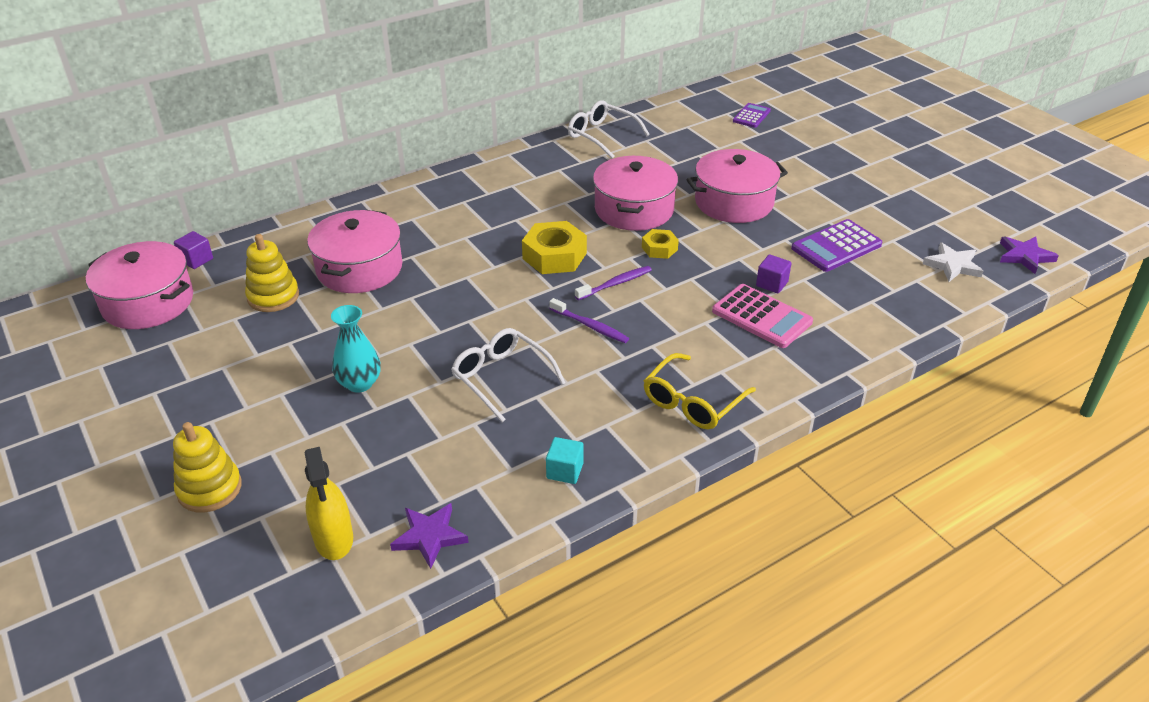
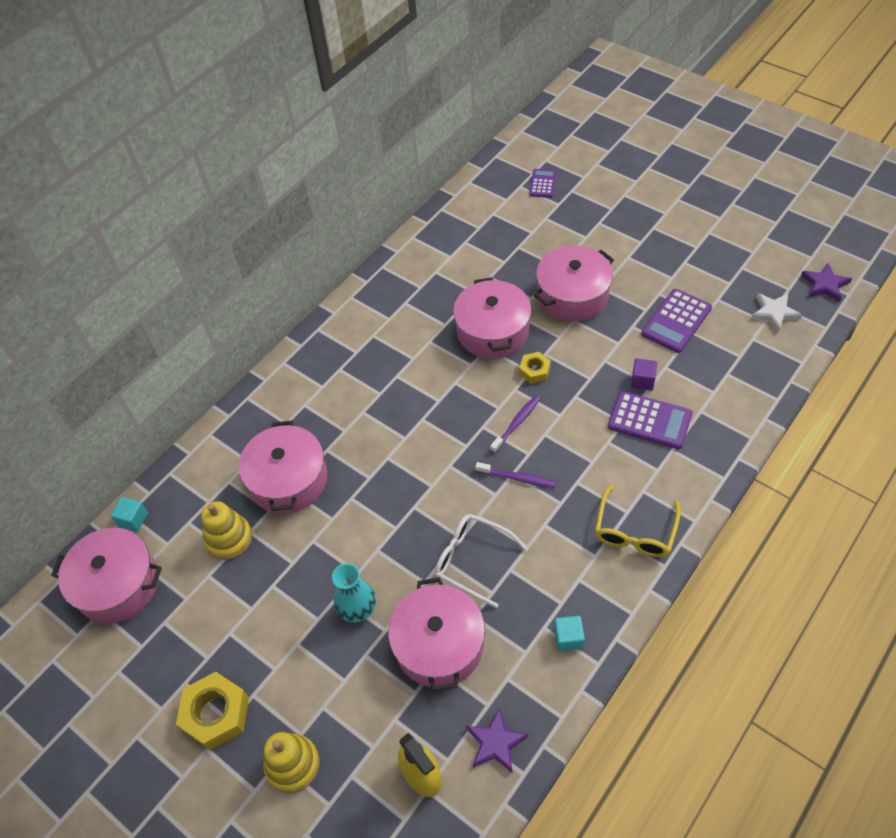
camera: 15 degrees left, 15 degrees up
(196, 260) = (133, 519): purple cube -> turquoise cube
(423, 436) = (439, 644): none -> pink pot
(554, 256) = (450, 408): yellow nut -> yellow nut (216, 714)
(602, 136) = (423, 248): white glasses -> none
(761, 317) = (649, 420): pink calculator -> purple calculator

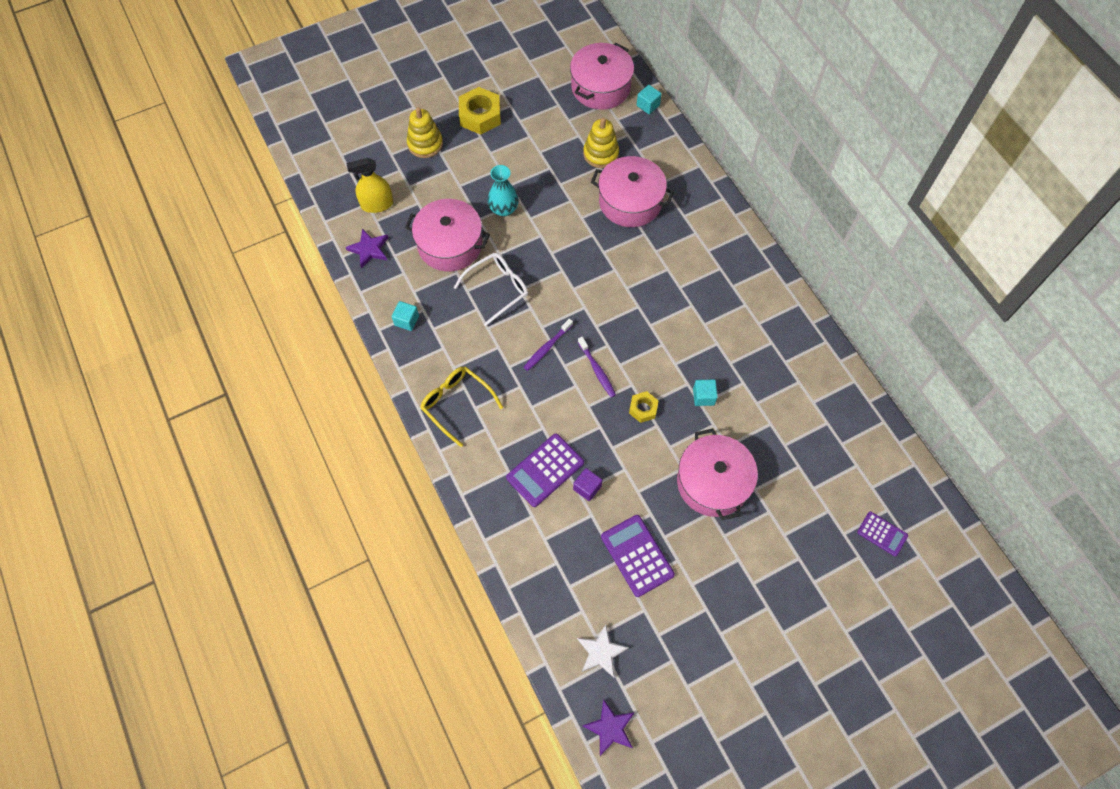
camera: 110 degrees right, 10 degrees up
(493, 331) = (703, 396): pink pot -> turquoise cube

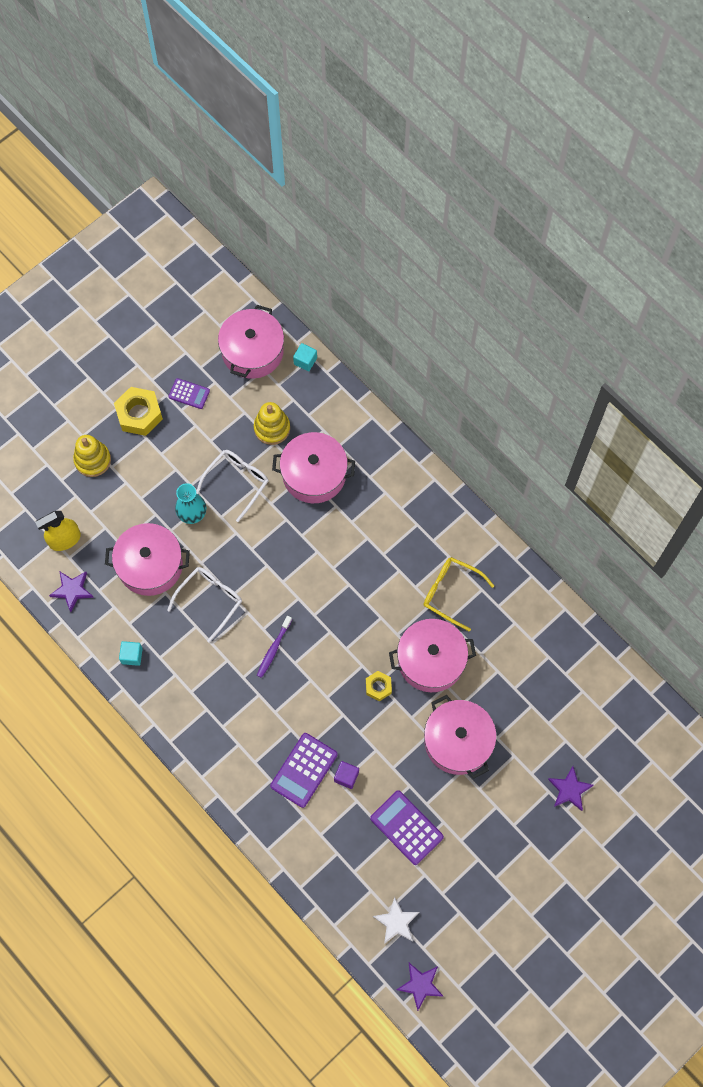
camera: 15 degrees left, 5 degrees up
(457, 404) = (204, 727): yellow glasses -> yellow glasses (451, 593)
(554, 192) = (237, 482): none -> white glasses
(597, 370) = (326, 659): purple toothbrush -> none
(703, 396) = (431, 660): turquoise cube -> pink pot
(822, 562) = (569, 789): none -> purple star
(882, 534) = (616, 749): purple calculator -> purple calculator (189, 394)

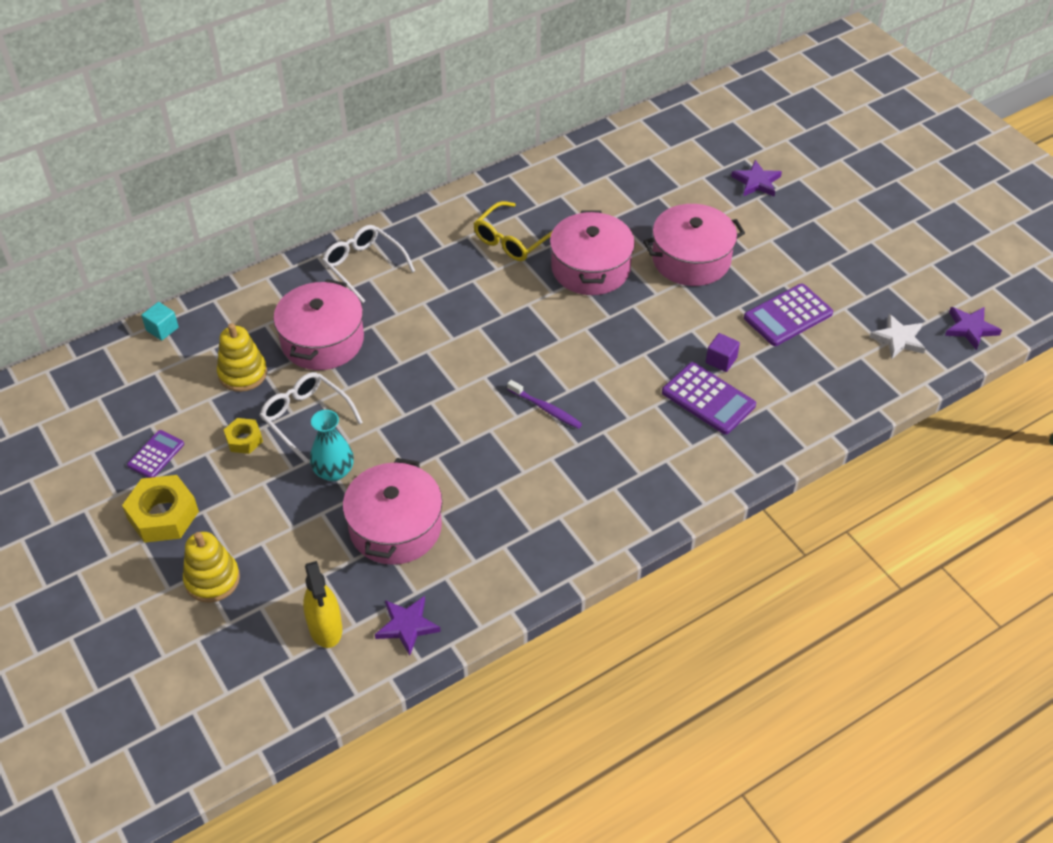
camera: 80 degrees left, 20 degrees down
(132, 656) = (522, 563): turquoise cube -> none
(210, 600) = (464, 466): white glasses -> white glasses (363, 266)
(252, 351) = (124, 379): pink pot -> none
(378, 687) = (614, 317): yellow nut -> yellow nut (244, 439)

